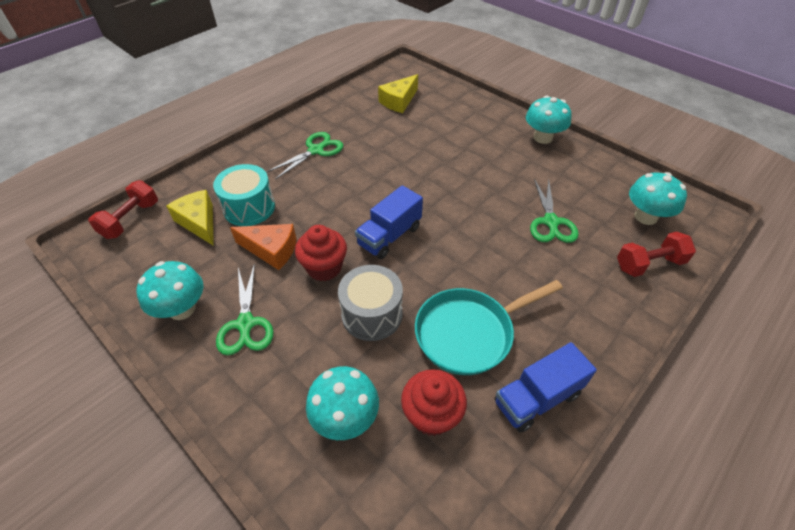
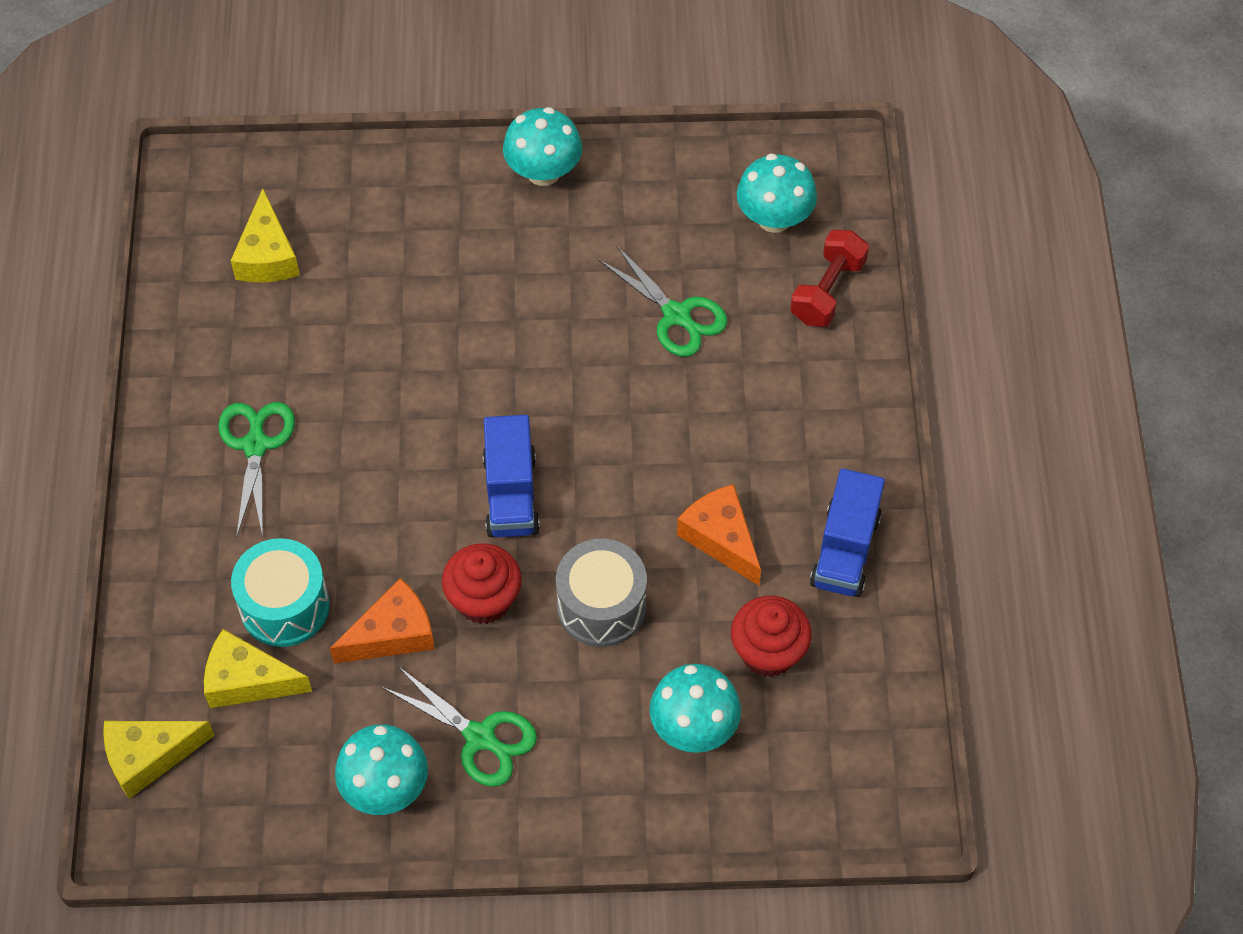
camera: 45 degrees left, 10 degrees up
(131, 220) = (149, 757): red dumbbell -> yellow cheese
(469, 333) = (721, 538): turquoise pan -> orange cheese

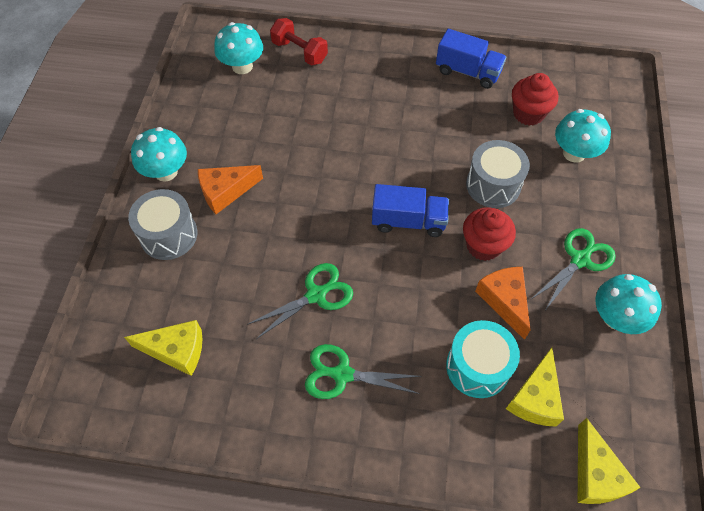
camera: 80 degrees left, 0 degrees up
(437, 203) = (168, 235): none -> grey drum
(677, 316) = (297, 120): green scissors -> green scissors (316, 295)
(721, 538) = (454, 123): orange cheese -> orange cheese (225, 192)

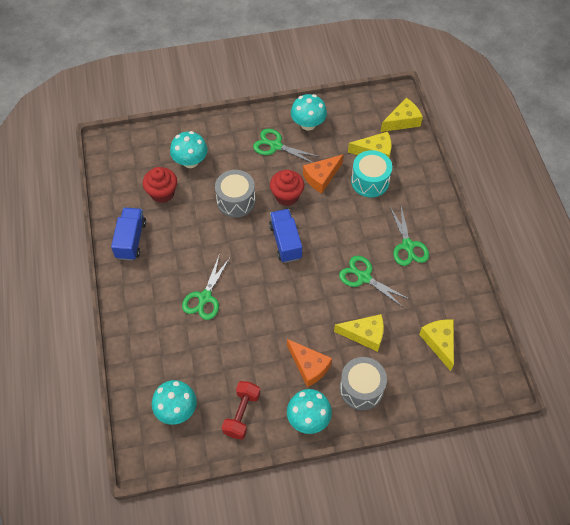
camera: 110 degrees left, 0 degrees up
(234, 264) = (364, 335): none -> yellow cheese
(299, 52) = (145, 369): red dumbbell -> red dumbbell (242, 414)
(362, 119) = (205, 298): none -> green scissors

